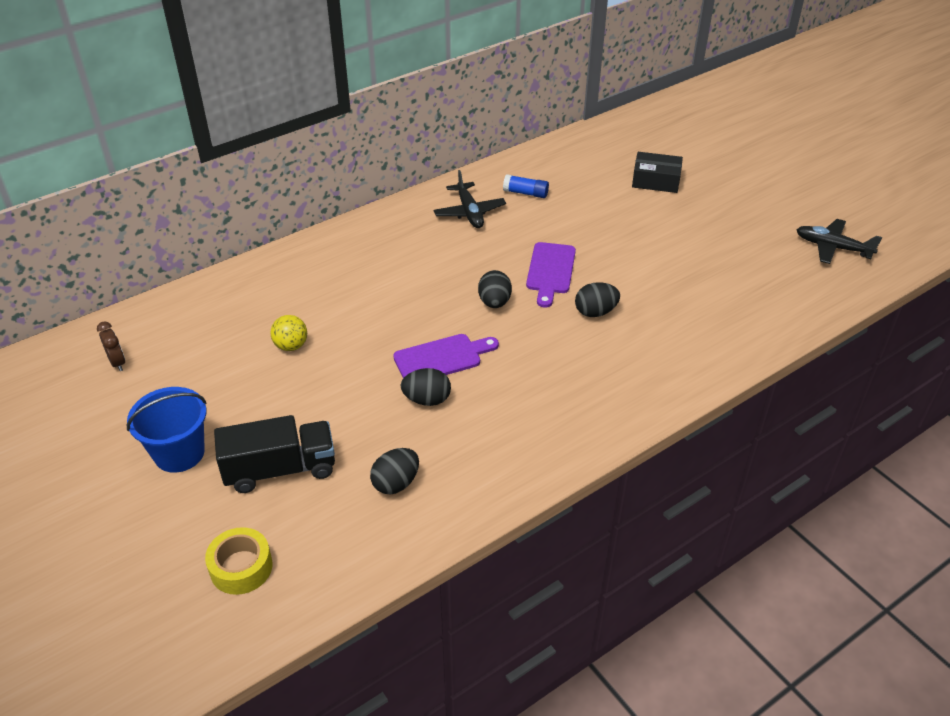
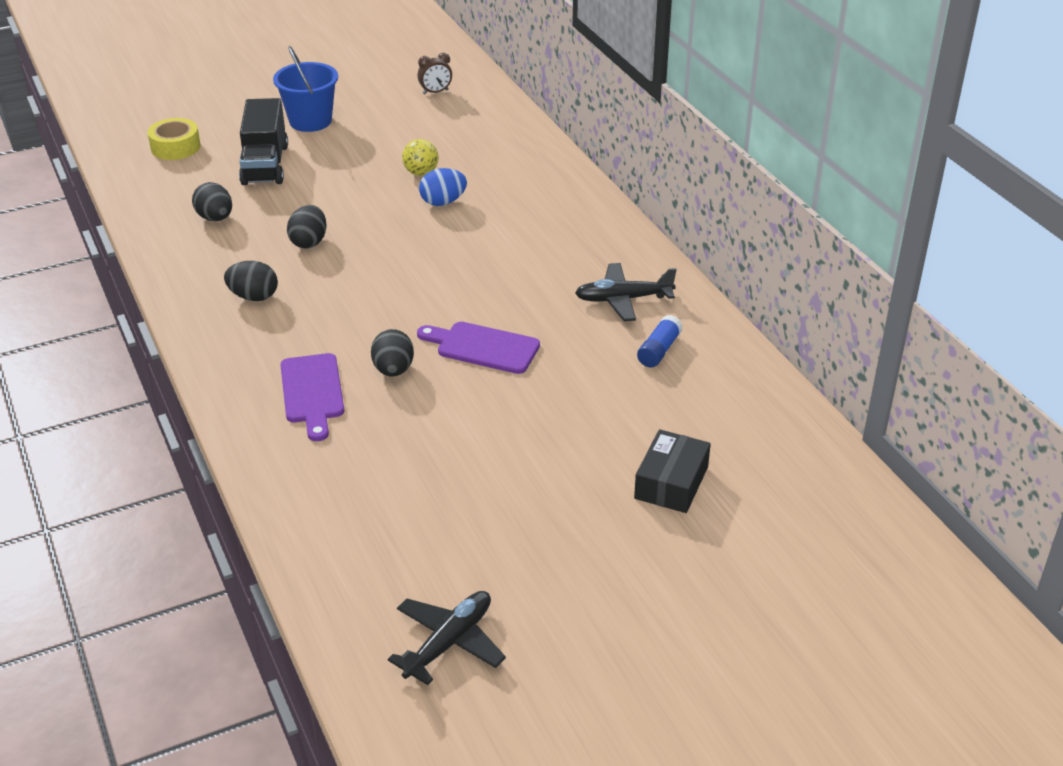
camera: 100 degrees right, 5 degrees down
(344, 323) = (443, 202): none -> blue egg
(441, 358) = (364, 255): purple cutting board -> purple cutting board (312, 392)
(494, 302) = (439, 298): black egg -> black egg (253, 297)

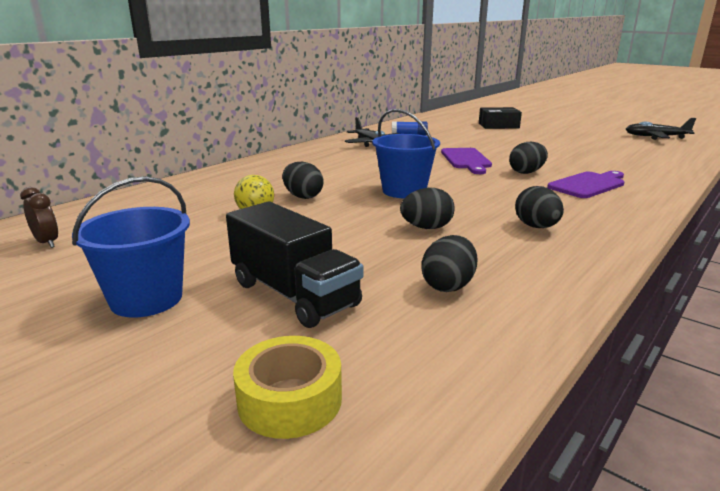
camera: 115 degrees left, 15 degrees down
(265, 164) = (294, 294): black truck -> black truck turned 75 degrees clockwise
(408, 261) = (404, 191): none -> blue bucket
(443, 202) = (303, 196): blue egg -> black egg

